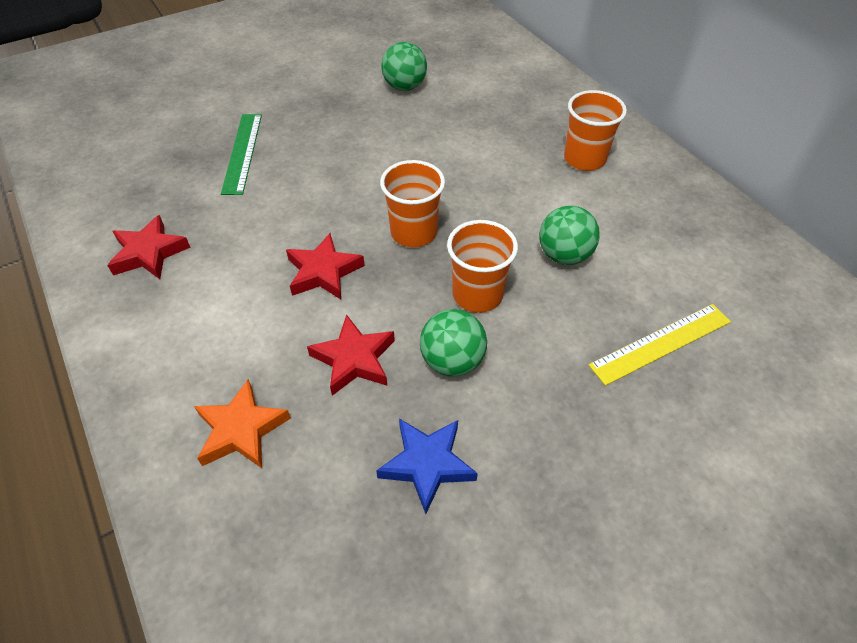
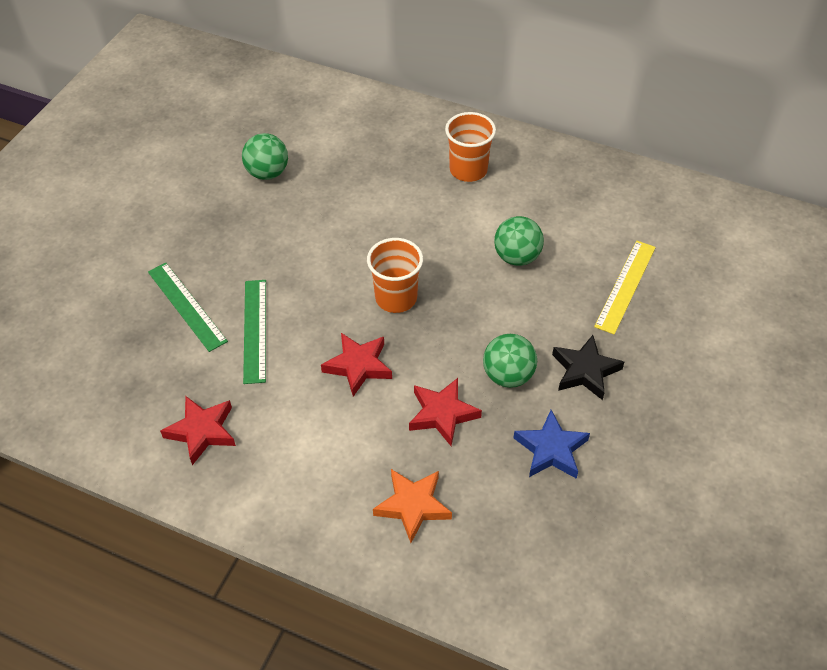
camera: 35 degrees left, 0 degrees up
(272, 197) = (255, 330): none -> green ruler
(477, 295) = (483, 320): orange cup -> none
(538, 404) = (585, 371): none -> black star

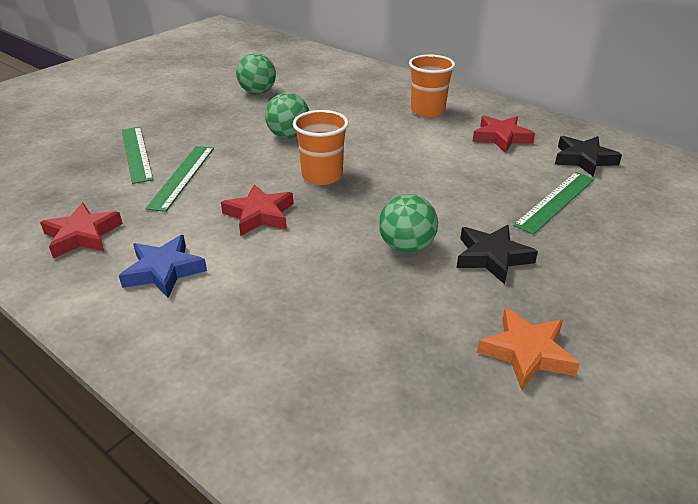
camera: 15 degrees right, 15 degrees down
(413, 506) = (249, 336): orange star -> orange star (526, 352)
(442, 414) = (323, 264): red star -> red star (501, 138)
(517, 257) = (450, 166): green ball -> green ball (288, 136)
(551, 449) = (429, 316): blue star -> blue star (164, 271)
(625, 286) = (555, 201): yellow ruler -> green ruler
(641, 219) = (583, 159): none -> black star

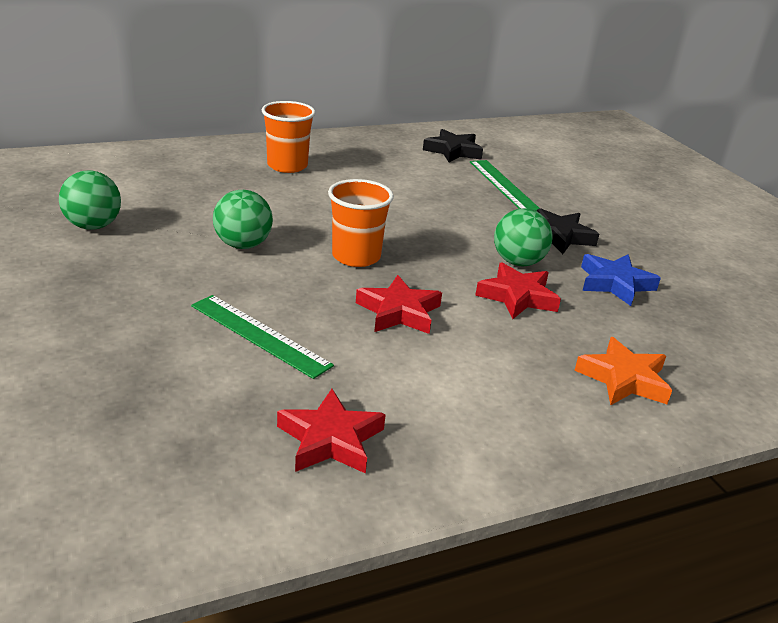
camera: 65 degrees left, 5 degrees down
(136, 153) = (150, 352): green ruler -> none
(164, 271) = (458, 396): blue star -> blue star (615, 284)
(501, 138) = (381, 161): red star -> red star (517, 297)
(526, 352) = (676, 269): orange star -> orange star (623, 379)

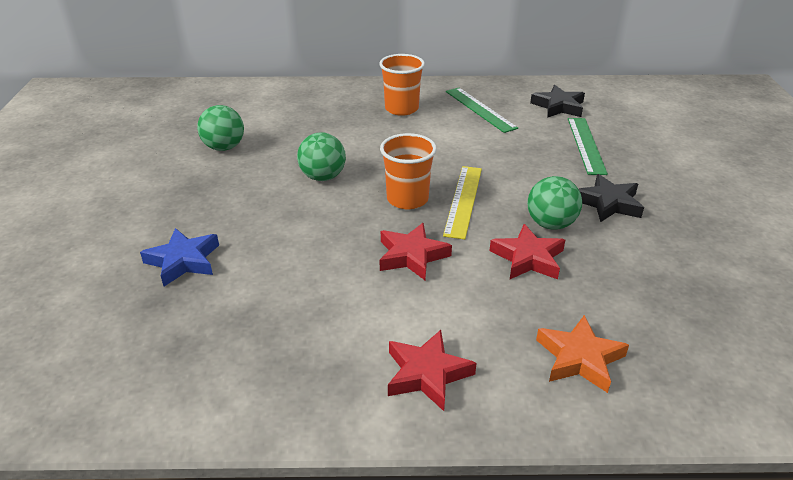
camera: 25 degrees right, 5 degrees up
(259, 335) = (288, 258): green ruler -> green ruler (480, 109)
(330, 440) = (286, 359): red star -> red star (427, 374)
(416, 251) = (463, 200): none -> yellow ruler
(615, 284) = (635, 260): blue star -> blue star (183, 261)

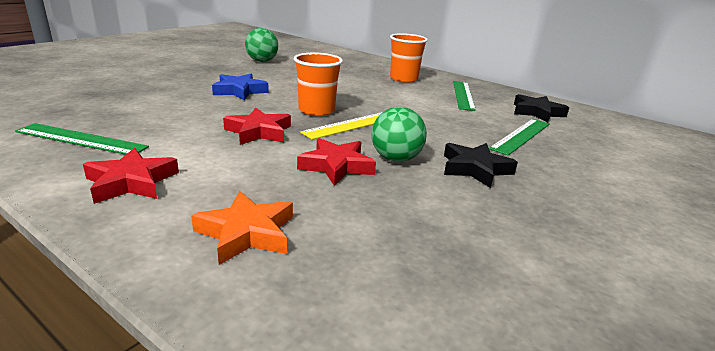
camera: 35 degrees right, 10 degrees down
(183, 261) = (141, 86): blue star -> blue star (239, 91)
(288, 363) = (81, 139): none -> green ruler
(323, 177) = (287, 86): green ball -> none

